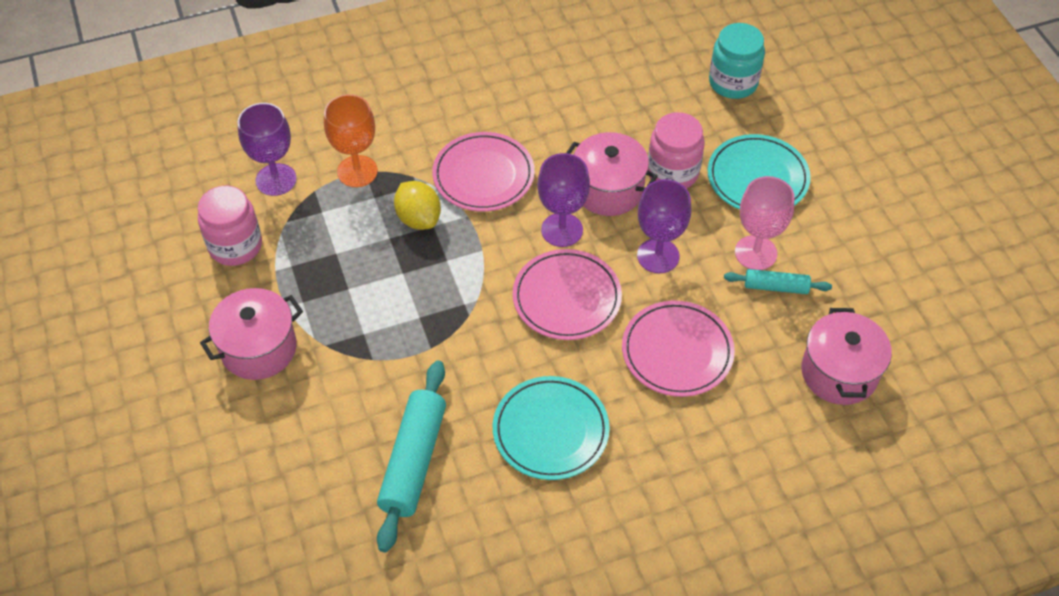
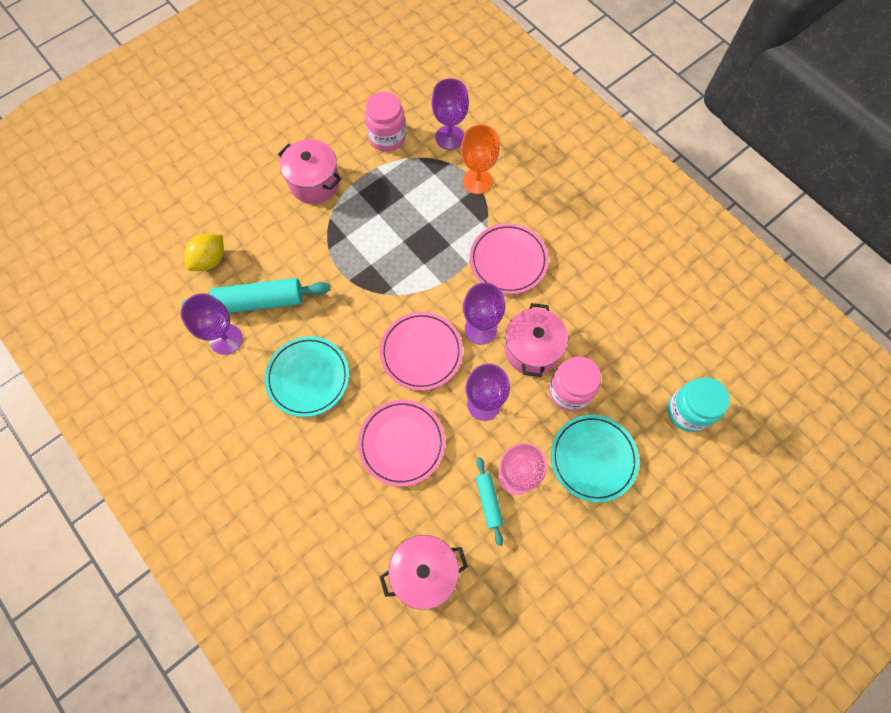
camera: 70 degrees right, 15 degrees up
(418, 218) = (452, 233): yellow lemon -> yellow lemon (210, 260)
(452, 517) = (226, 339): none -> purple goblet

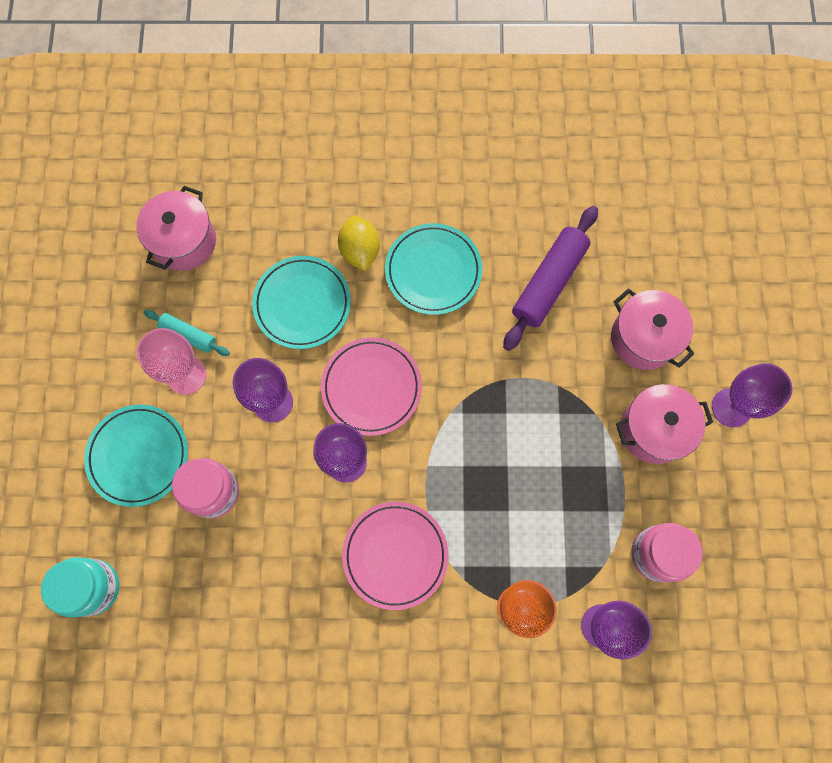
camera: 130 degrees right, 5 degrees up
(210, 260) = (634, 268): yellow lemon -> yellow lemon (360, 251)
(226, 339) = (532, 228): purple goblet -> purple goblet (731, 407)
(260, 301) = (549, 282): turquoise rolling pin -> purple rolling pin
(402, 443) = (302, 304): pink plate -> turquoise plate
(532, 349) = (283, 493): pink pot -> pink pot (643, 338)

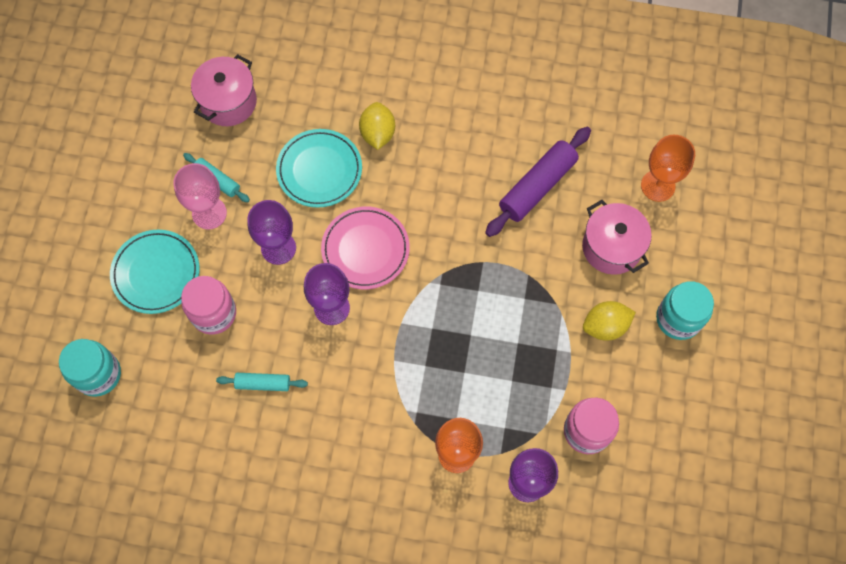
camera: 10 degrees right, 5 degrees down
(285, 564) = (263, 384): none -> turquoise rolling pin
(395, 555) = (359, 392): pink plate -> none
(433, 271) = (438, 160): turquoise plate -> none
(654, 430) = (605, 326): pink pot -> yellow lemon
(680, 259) = (658, 186): none -> orange goblet
(731, 407) = (678, 319): purple goblet -> turquoise jar

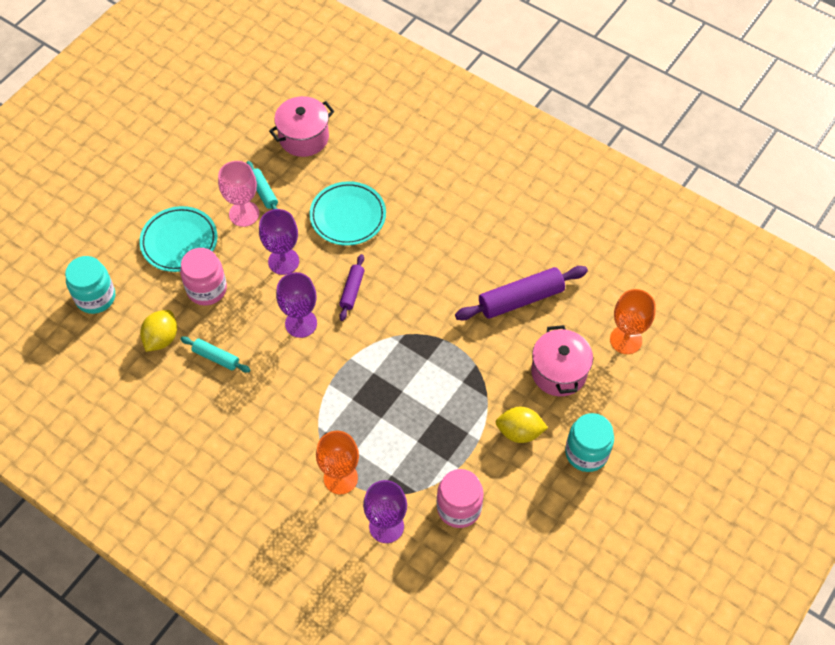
camera: 25 degrees right, 10 degrees down
(365, 249) = (352, 290): pink plate -> purple rolling pin
(377, 133) = (410, 207): yellow lemon -> yellow lemon (161, 338)

